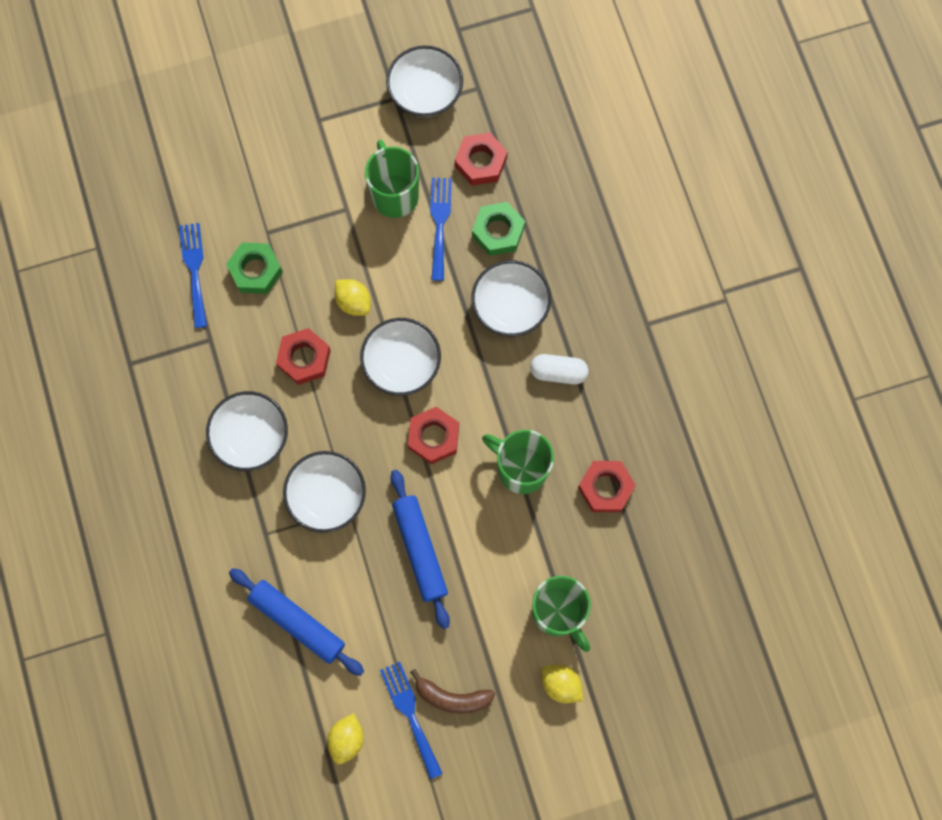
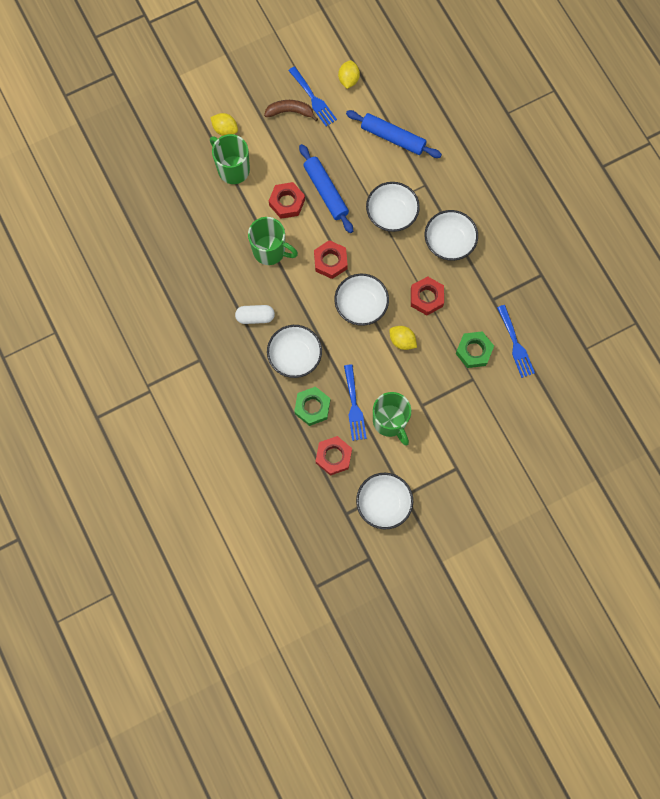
camera: 170 degrees right, 0 degrees up
(605, 488) = (213, 248): red nut -> red nut (287, 202)

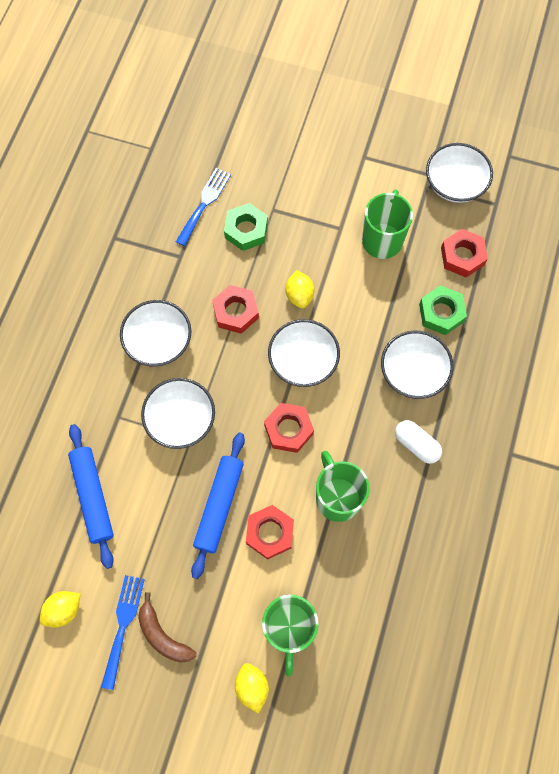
camera: 135 degrees left, 5 degrees down
(354, 406) = (401, 280): blue fork -> none

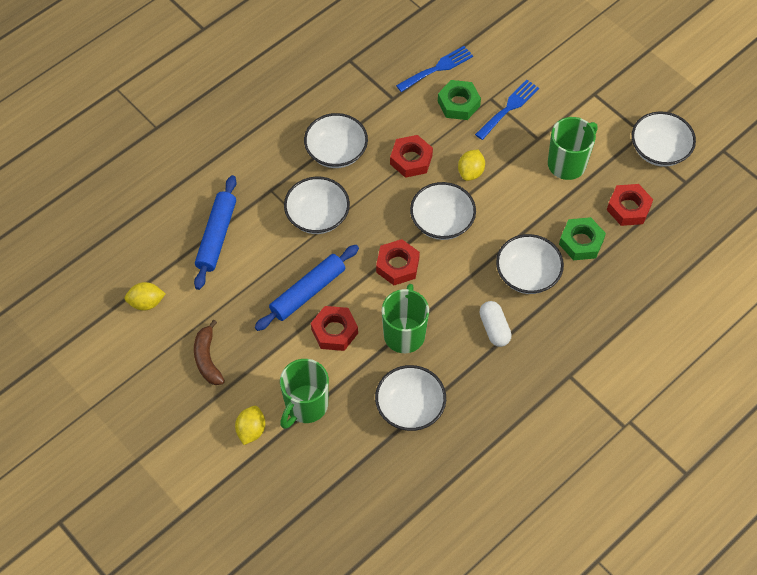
camera: 30 degrees right, 10 degrees down
(123, 625) = (182, 336): blue fork -> blue fork (509, 108)
(388, 571) = (410, 407): none -> white bowl

